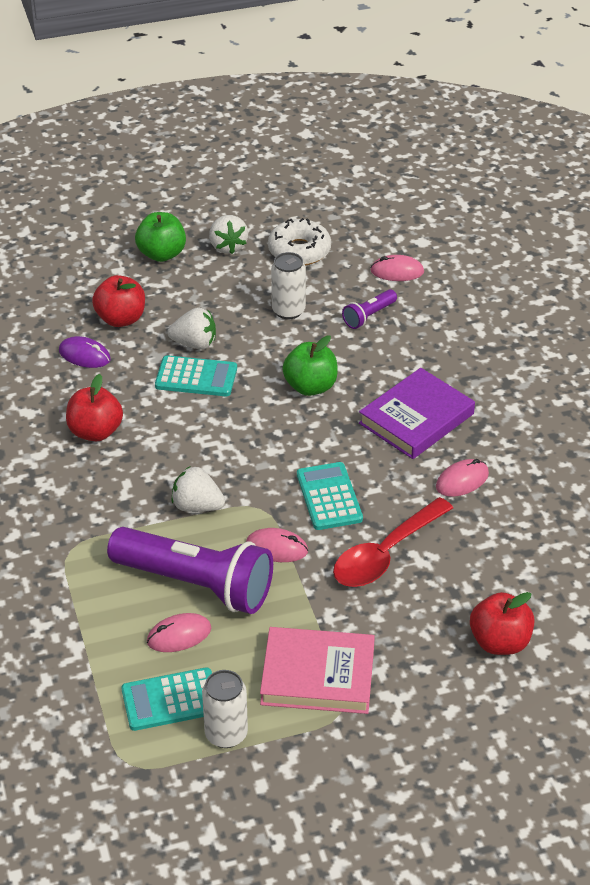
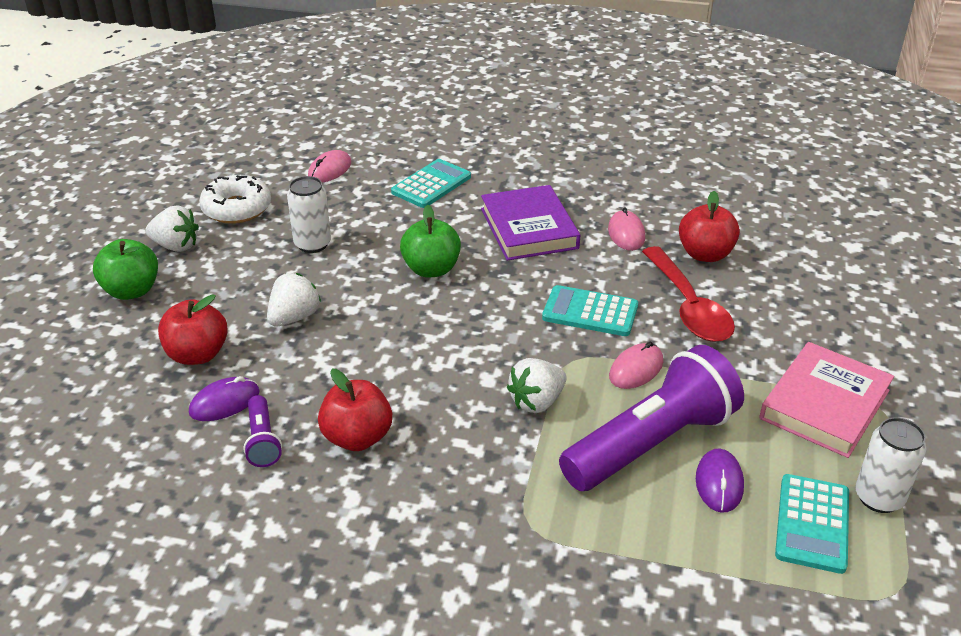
camera: 60 degrees left, 5 degrees down
(179, 635) = (719, 483): pink mouse -> purple mouse
(196, 377) = (345, 334): turquoise calculator -> turquoise calculator (431, 184)
(368, 316) = (371, 204): purple flashlight -> purple flashlight (262, 441)
(499, 642) = (833, 285): red apple -> red apple (705, 254)

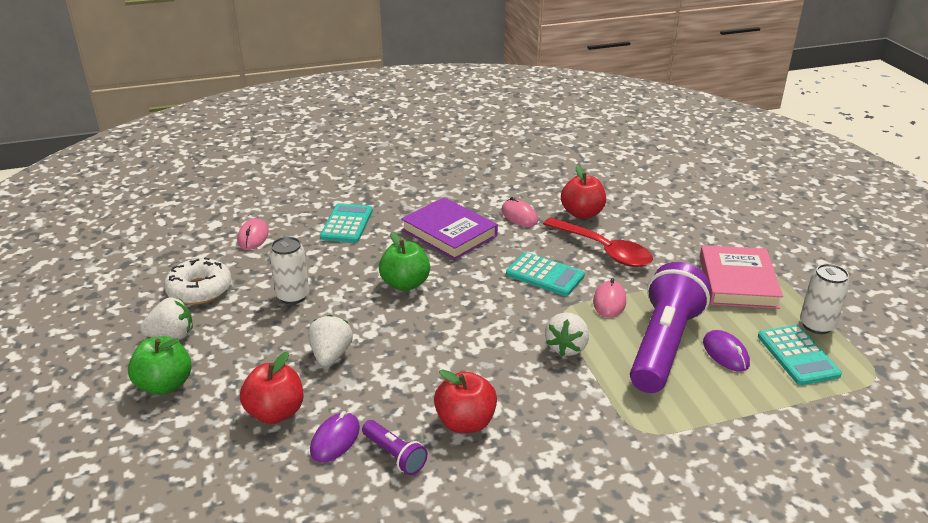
camera: 30 degrees left, 5 degrees down
(590, 312) = (545, 275): turquoise calculator -> turquoise calculator turned 135 degrees counterclockwise

